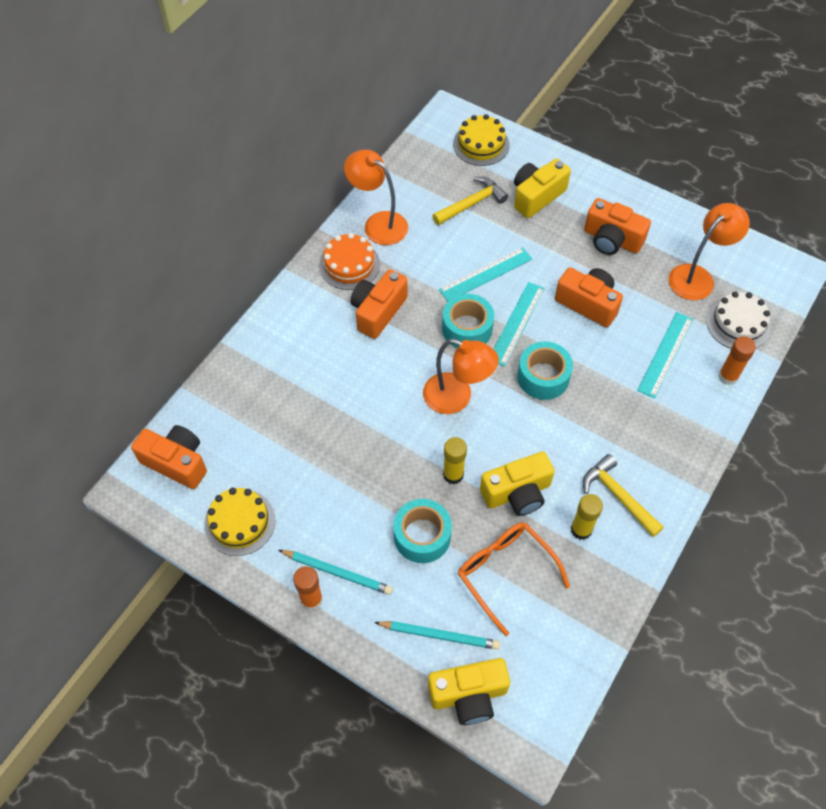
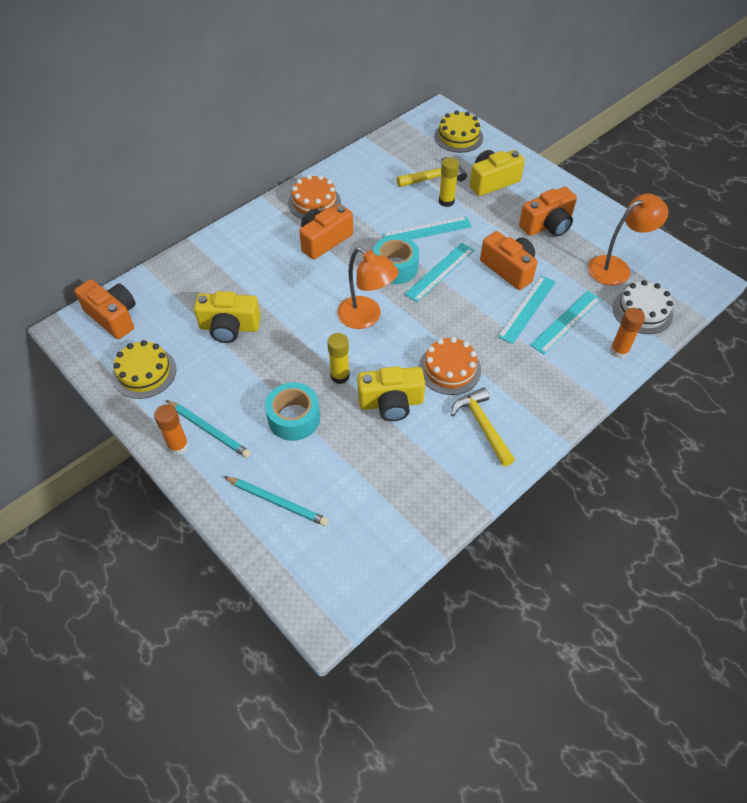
camera: 15 degrees right, 5 degrees down
(378, 223) = (350, 177): orange lamp -> none
(469, 695) = (284, 558): yellow camera -> yellow camera (229, 327)
(505, 573) = (356, 465): orange glasses -> none
(543, 377) = (448, 317): turquoise tape -> none
(564, 438) = (449, 369): none -> orange cake
(581, 529) = (438, 445): yellow glue stick -> yellow glue stick (446, 201)
(611, 240) = (547, 225): orange camera -> orange camera turned 75 degrees counterclockwise
(621, 348) = (527, 308): none -> turquoise ruler

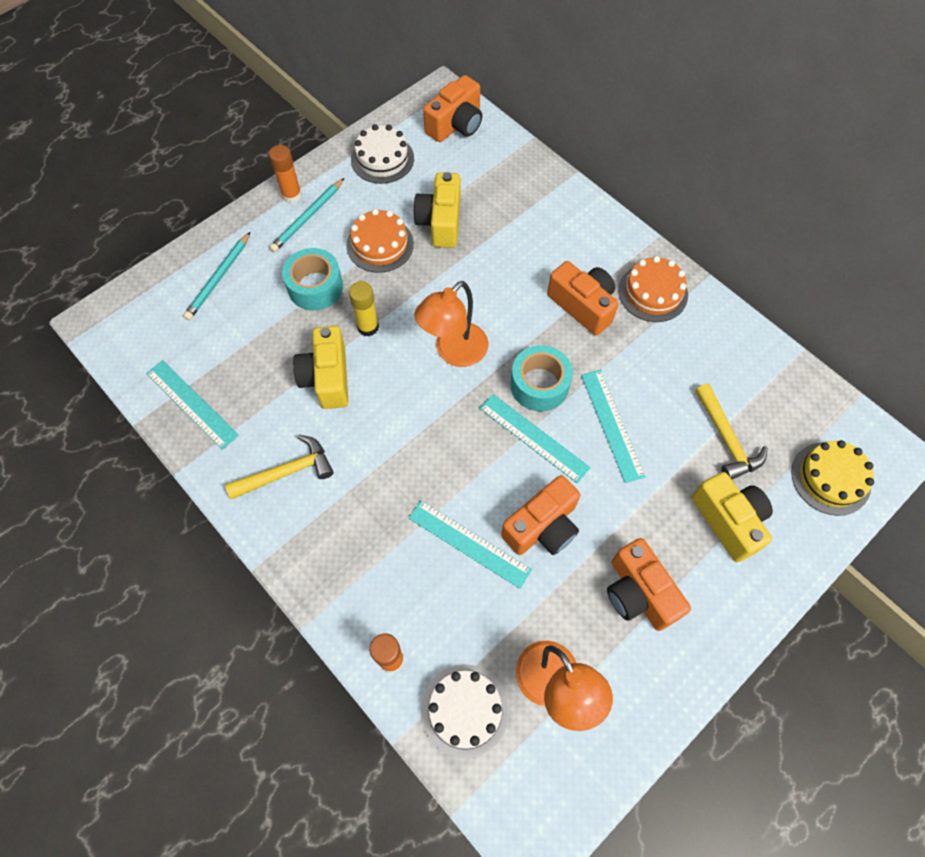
camera: 90 degrees right, 10 degrees up
(144, 372) = (382, 159): yellow cake -> white cake
(446, 201) = (675, 452): yellow glue stick -> none
(449, 369) = (371, 441): orange cake -> orange cake (380, 244)
(566, 322) = (445, 593): turquoise ruler -> turquoise ruler (191, 404)

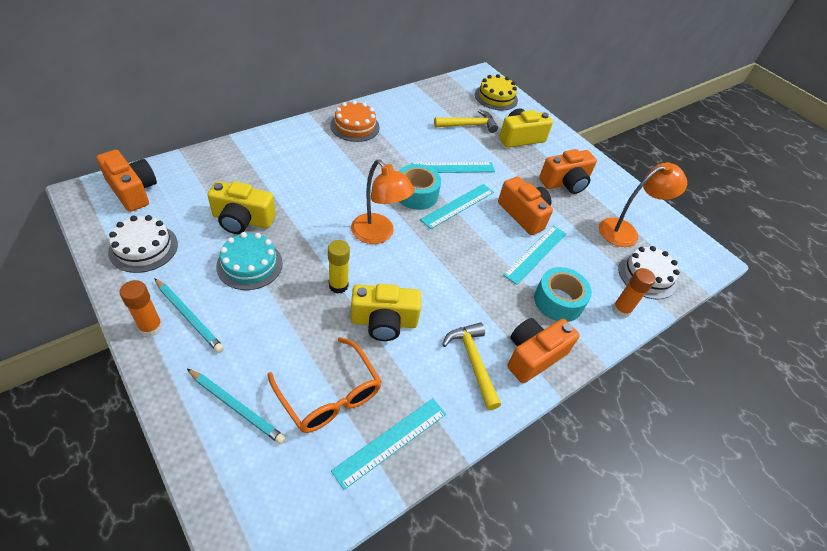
camera: 90 degrees left, 15 degrees down
(236, 345) = (329, 395): none -> orange glasses
(315, 287) = (280, 320): turquoise tape -> turquoise tape (558, 301)
(380, 244) = (249, 264): orange cake -> turquoise cake
(583, 305) = (355, 159): orange camera -> orange camera (533, 356)

